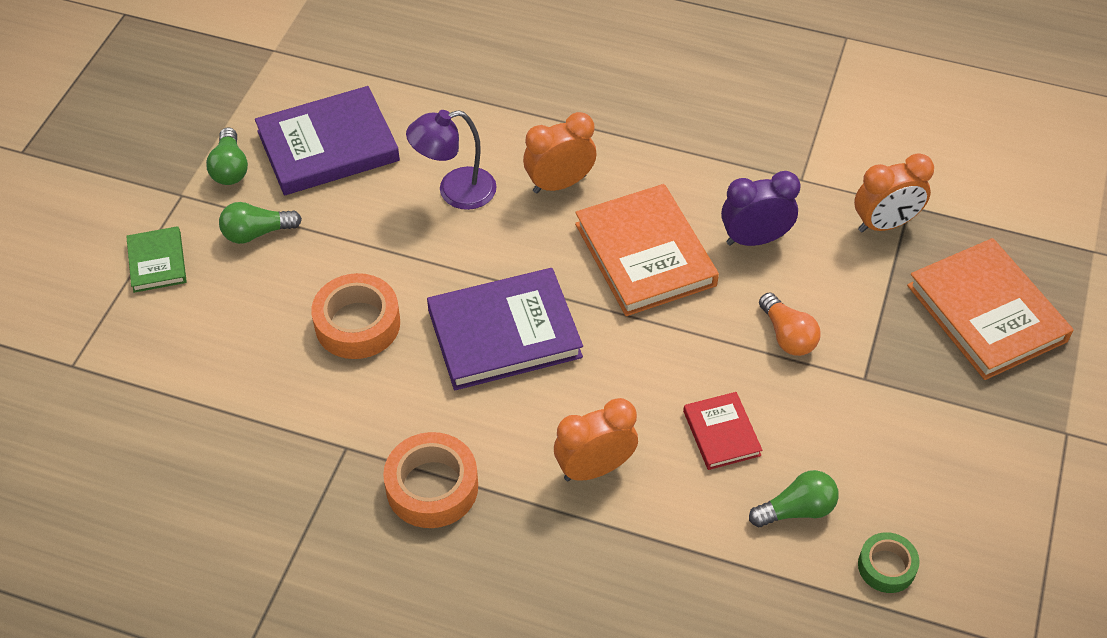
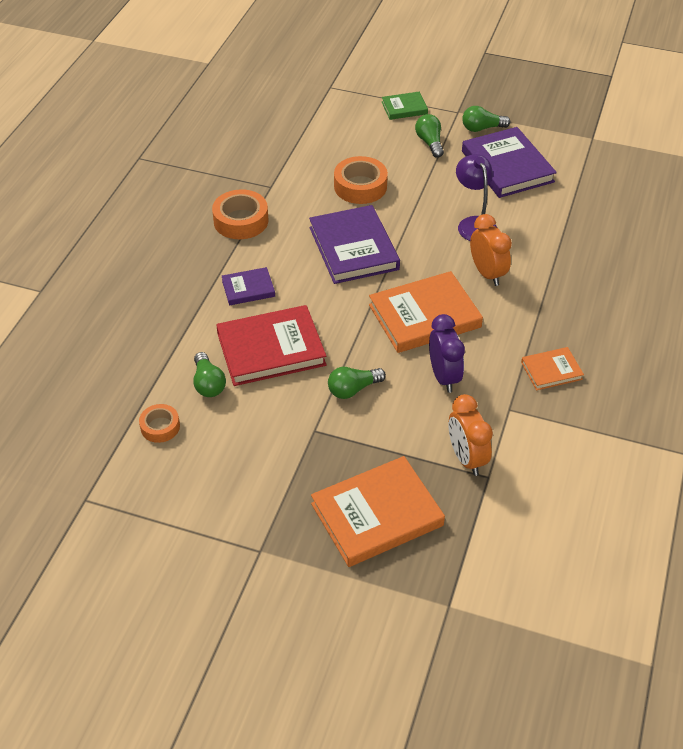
camera: 90 degrees right, 5 degrees down
(594, 468) = (248, 288): orange clock -> purple book
(721, 433) = (271, 349): red book -> red book, size x1.91
(734, 135) = (551, 371): none -> orange book
(787, 336) = (353, 389): orange light bulb -> green light bulb
(886, 566) = (160, 427): green tape -> orange tape

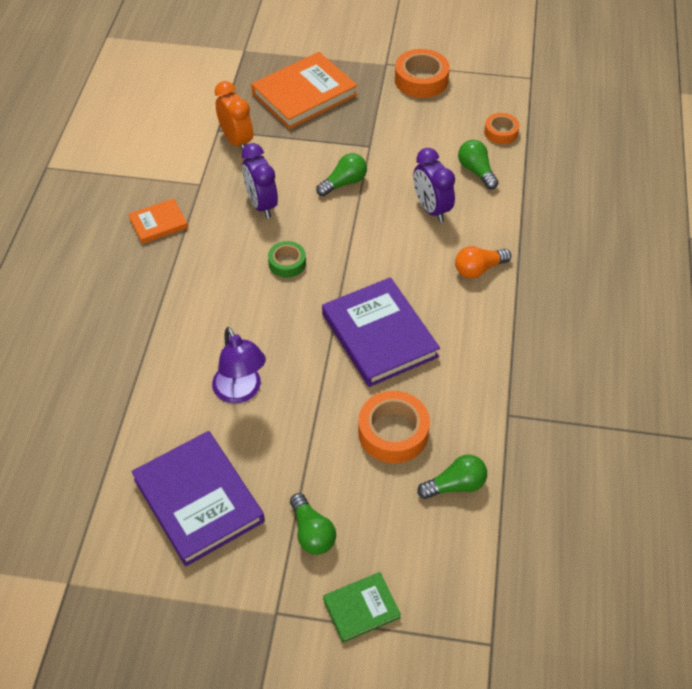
camera: 170 degrees right, 5 degrees up
(241, 221) = (523, 355): orange tape -> orange tape (421, 80)
(248, 288) = (478, 269): purple book -> orange light bulb
(271, 349) = (431, 209): red book -> purple clock
(424, 316) = (287, 263): orange book -> green tape
(482, 128) = (236, 578): green light bulb -> green light bulb (455, 485)
(487, 273) = (223, 323): orange clock -> none

